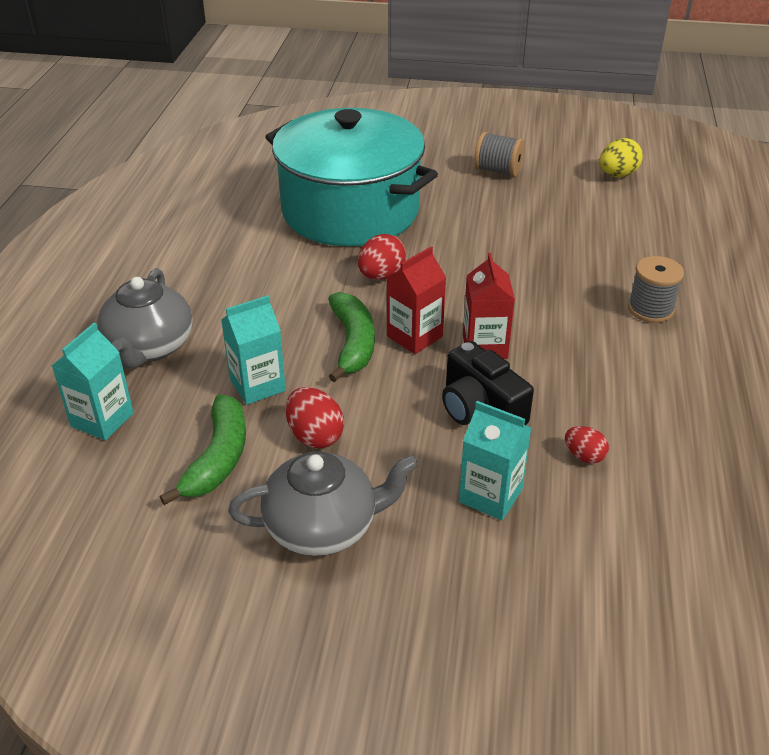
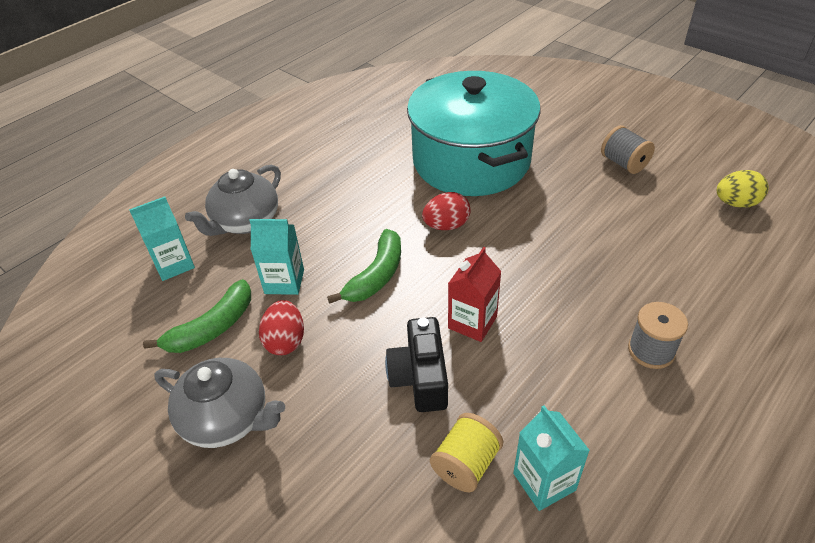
camera: 35 degrees right, 5 degrees up
(414, 336) = (426, 289): red carton -> none
(490, 495) = (361, 459): turquoise carton -> turquoise carton (544, 481)
(584, 456) = (466, 464): red egg -> yellow spool

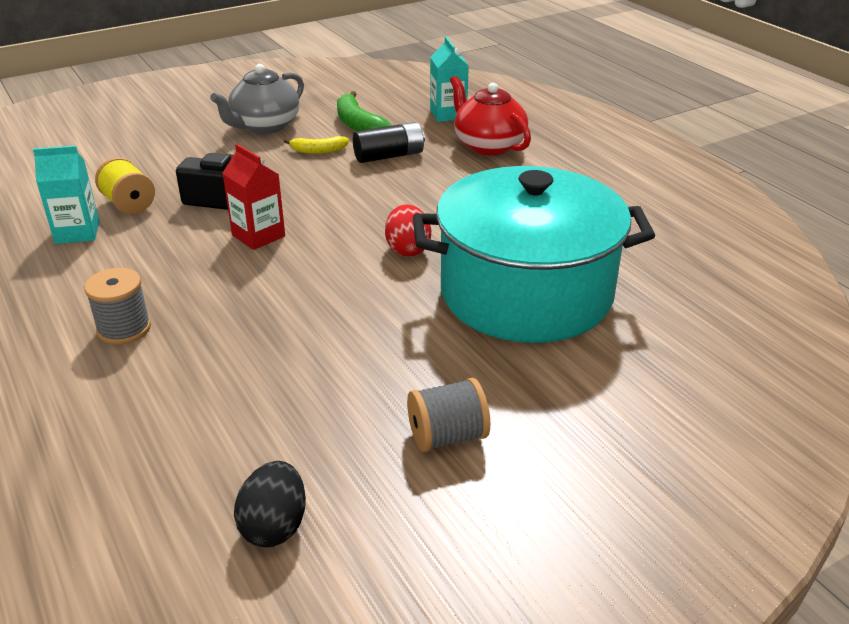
camera: 105 degrees right, 10 degrees down
(245, 221) = (488, 145): grey teapot -> red teapot
(284, 281) = (389, 156): turquoise carton -> black battery
(285, 341) = (318, 151): red egg -> yellow banana
(376, 275) = (362, 198): green banana -> none
(736, 203) = (274, 526): yellow egg -> black egg

